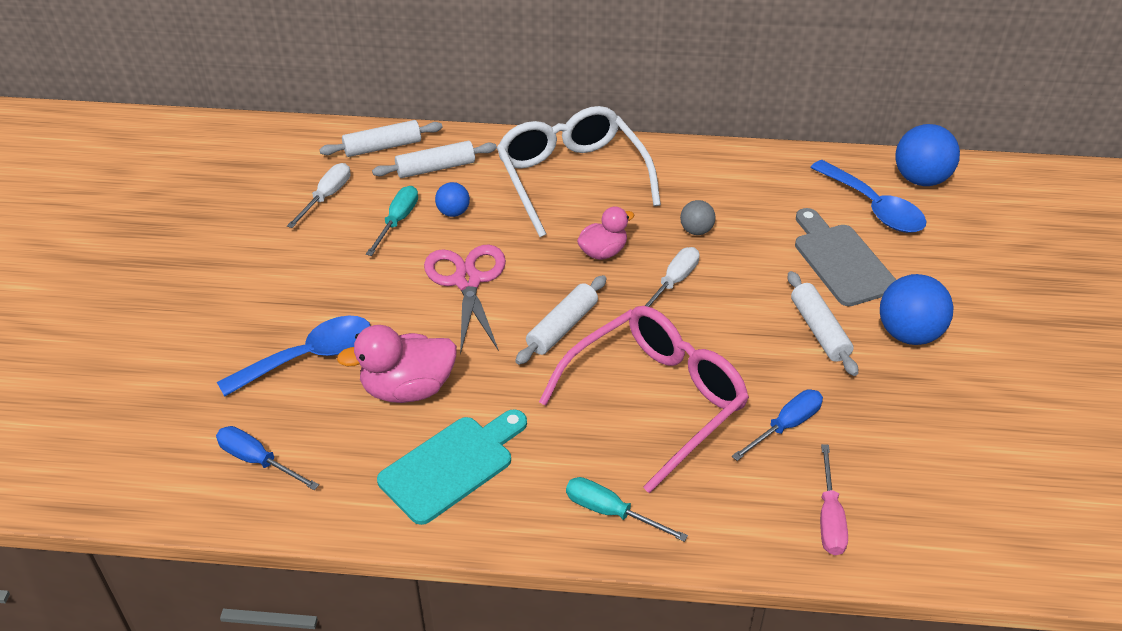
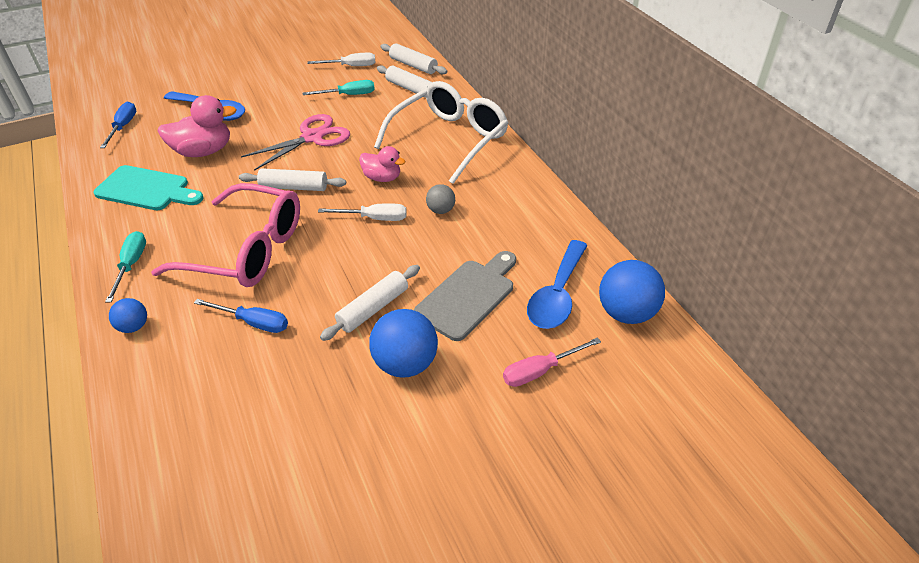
camera: 60 degrees right, 0 degrees up
(407, 388) = (203, 151): pink duck -> pink duck turned 120 degrees clockwise
(453, 212) = (373, 110): blue ball -> blue ball (134, 326)
(829, 518) = (166, 376): pink screwdriver -> pink screwdriver (540, 371)

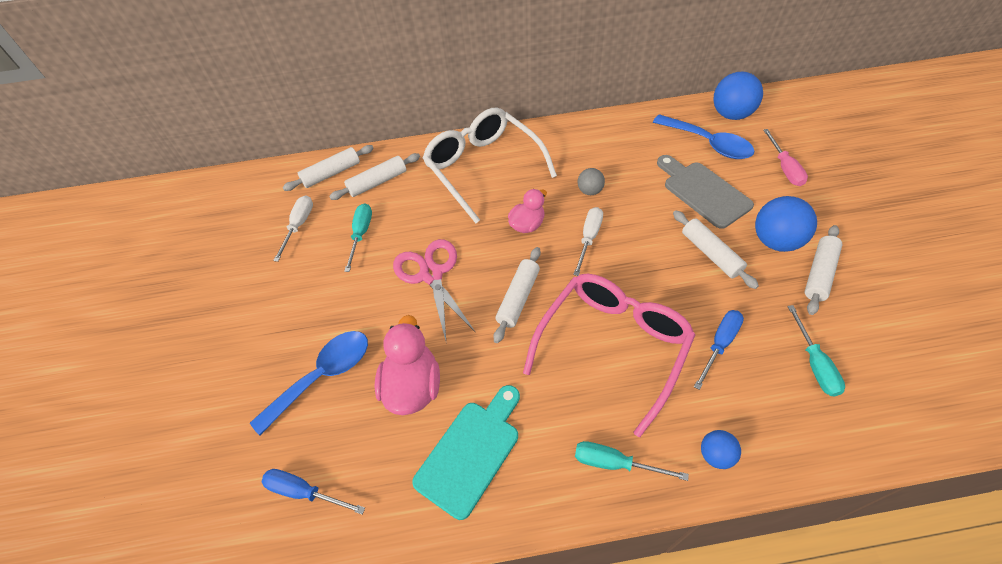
camera: 70 degrees left, 10 degrees up
(233, 400) = (814, 364): none -> turquoise screwdriver
(362, 406) = (819, 274): none -> white rolling pin

